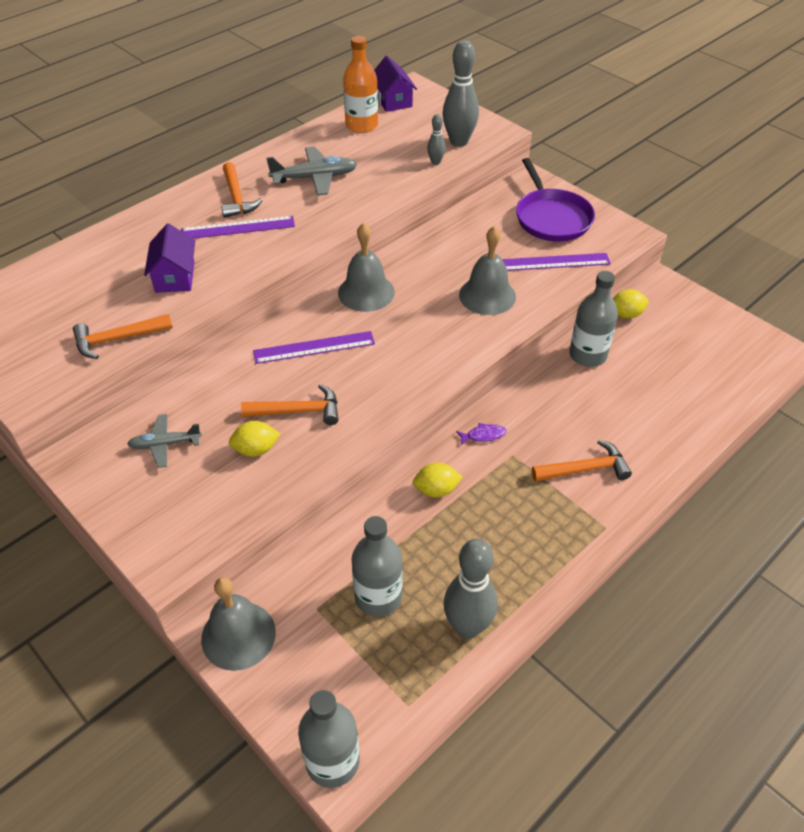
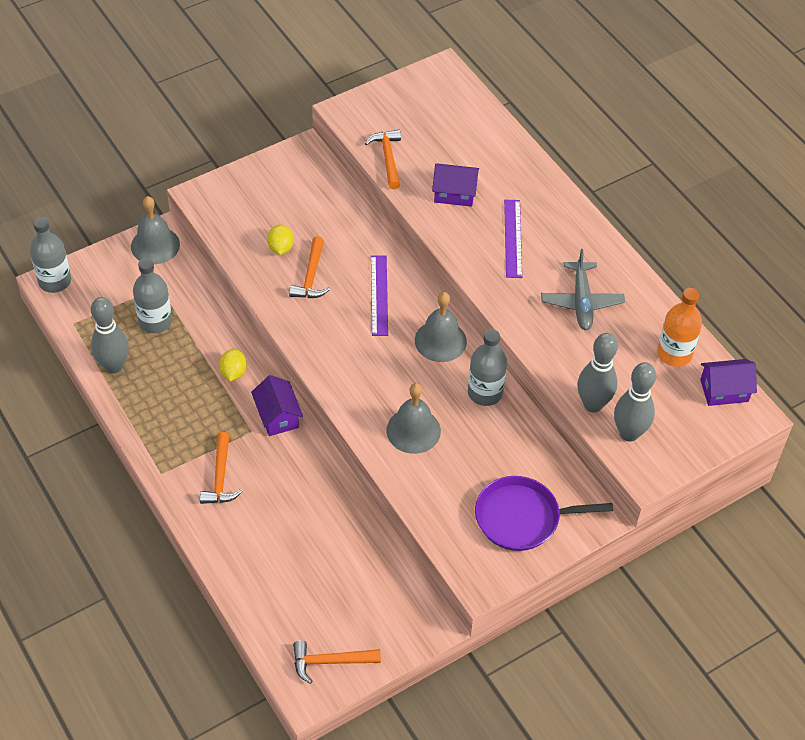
camera: 100 degrees right, 5 degrees up
(165, 444) = (302, 198): grey plane -> none
(237, 198) = (559, 241): orange hammer -> orange hammer (330, 662)
(435, 162) = (593, 404): grey bowling pin -> grey bowling pin, size x2.03
(483, 435) = (277, 416): purple fish -> purple house
(554, 262) = (449, 499): purple ruler -> none
(587, 355) = (348, 521): grey bottle -> grey bottle (485, 393)
(625, 314) = (395, 573): yellow lemon -> none

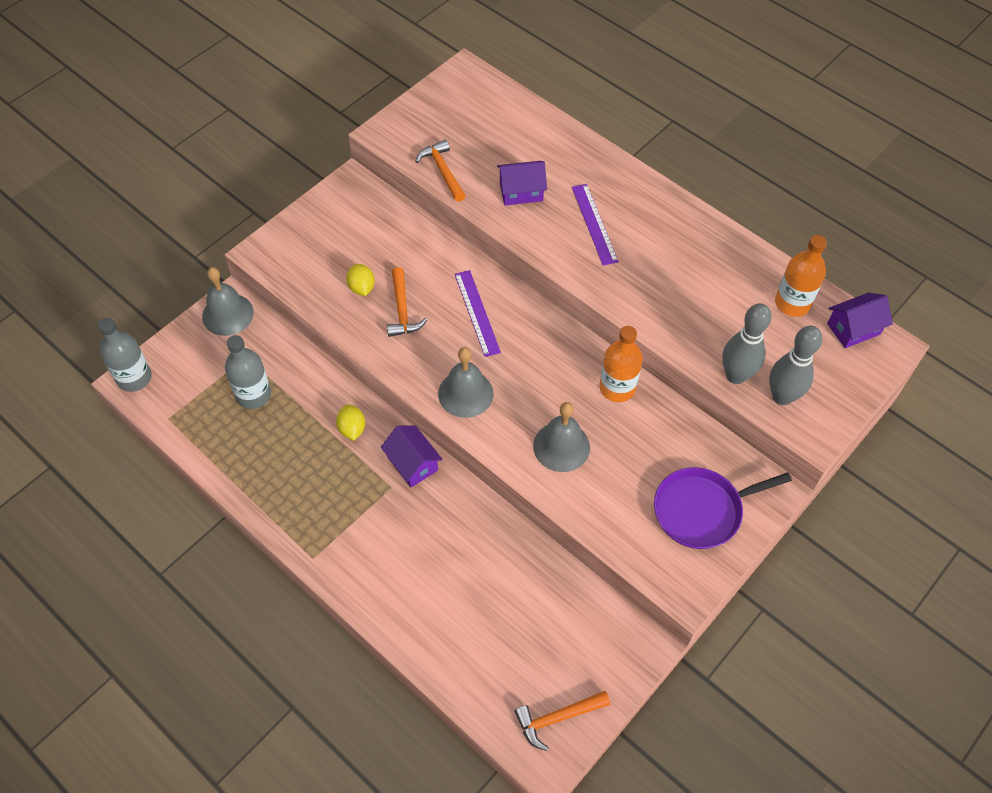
camera: 15 degrees left, 5 degrees up
(114, 366) = (225, 454): grey bowling pin -> none
(220, 477) = (376, 545): orange hammer -> none
(440, 341) = (554, 345): grey bell -> grey bell (465, 393)
(485, 393) = (617, 388): grey bottle -> orange bottle
(581, 302) = (684, 272): grey plane -> none

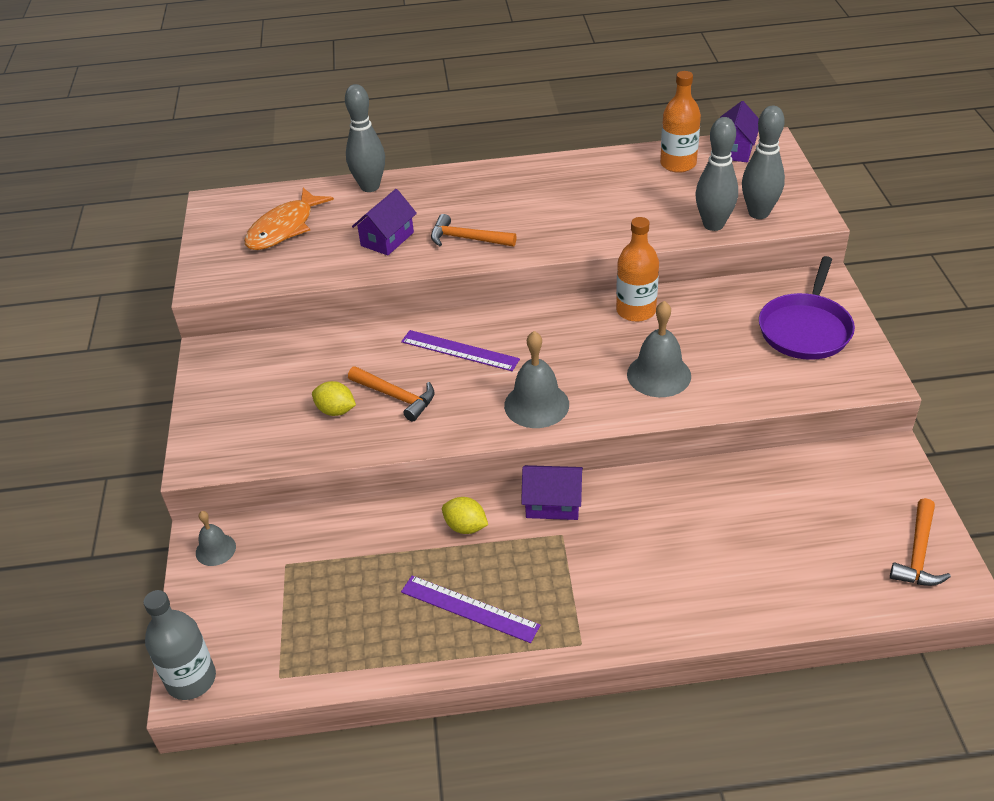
camera: 45 degrees left, 15 degrees down
(227, 314) = (215, 549): grey bell -> grey bell, size x0.59
(253, 394) = (337, 583): grey bottle -> none
(442, 171) = (300, 271): orange hammer -> orange hammer (467, 239)
(476, 128) = (284, 228): none -> orange fish
(567, 138) = (370, 187): none -> grey bowling pin
(594, 224) = (475, 218): purple ruler -> purple ruler (469, 608)

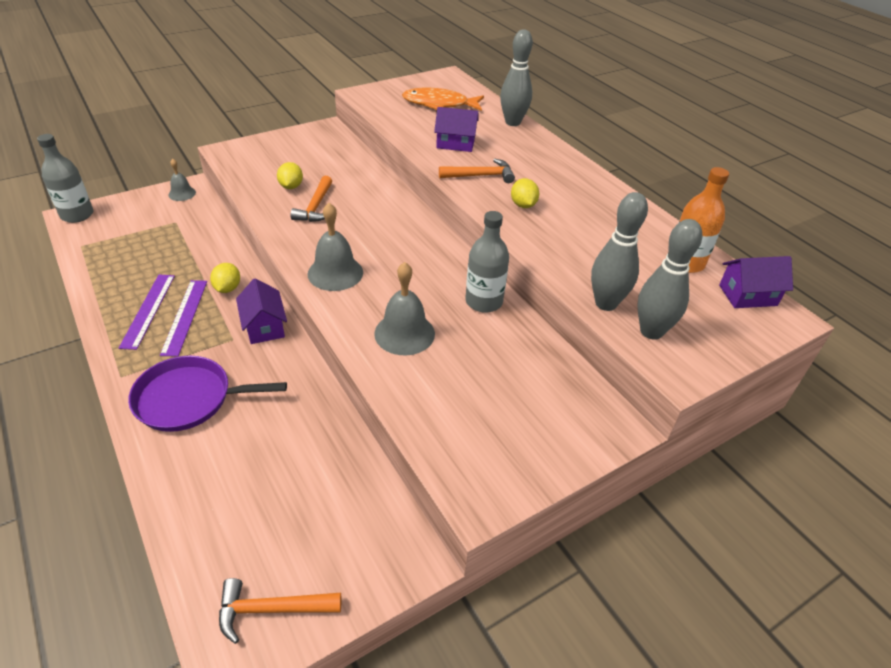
camera: 60 degrees right, 0 degrees up
(459, 350) = (380, 222): purple ruler -> purple ruler (185, 316)
(467, 239) = (481, 176): orange hammer -> orange hammer turned 90 degrees clockwise
(539, 226) = (523, 205): none -> yellow lemon
(636, 311) = (484, 301): orange bottle -> grey bottle
(805, 329) = (529, 425): purple pan -> purple pan (189, 398)

